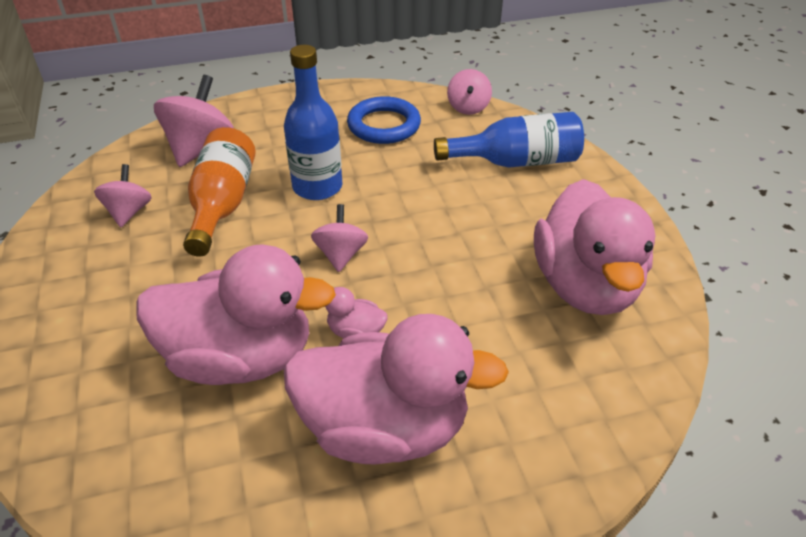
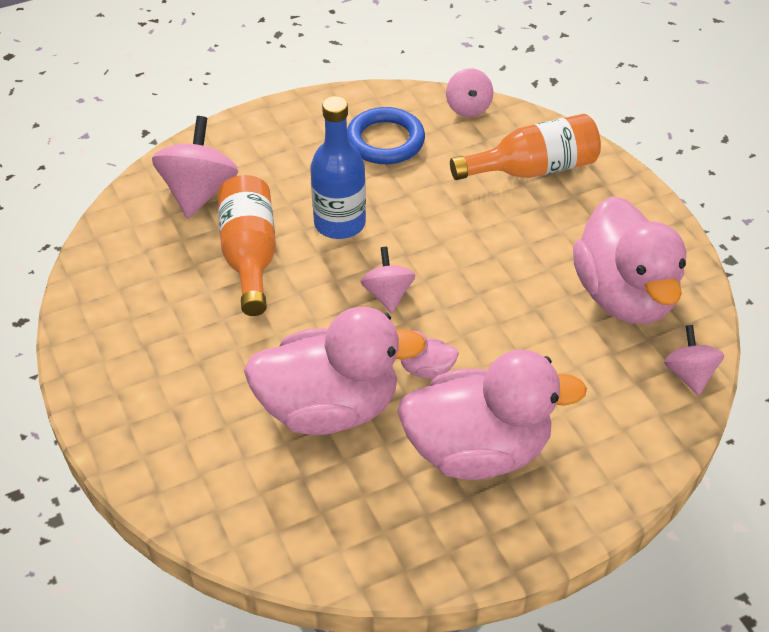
camera: 10 degrees left, 5 degrees up
(129, 212) = (156, 276): pink spinning top -> pink spinning top (689, 374)
(515, 162) = (532, 169): blue bottle -> orange bottle

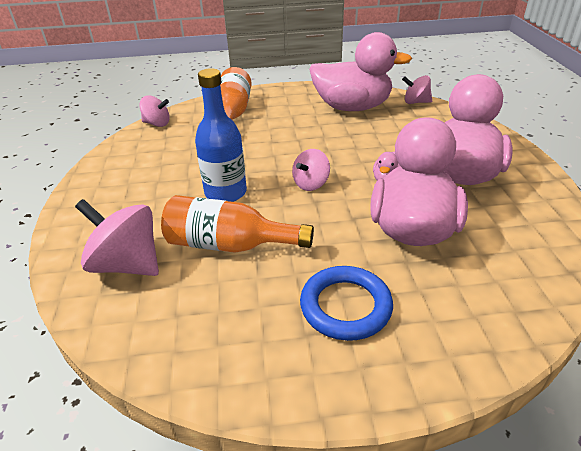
camera: 70 degrees left, 10 degrees down
(385, 141) = (157, 159): blue ring -> blue ring (345, 306)
(388, 294) = (311, 184): pink spinning top -> pink spinning top turned 60 degrees counterclockwise

